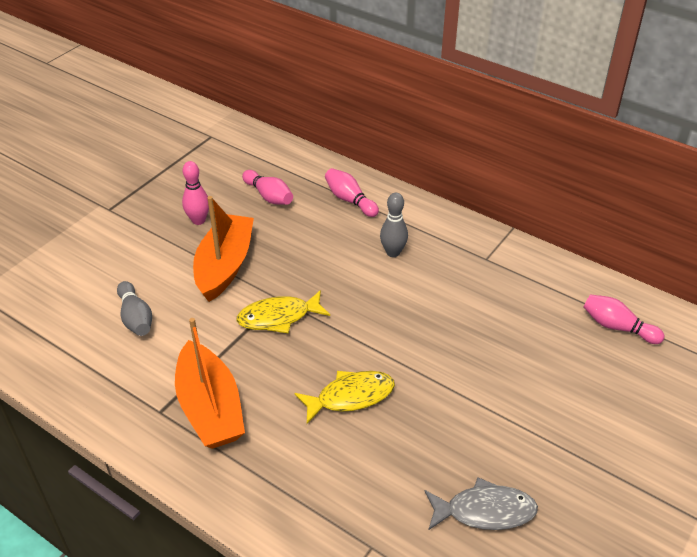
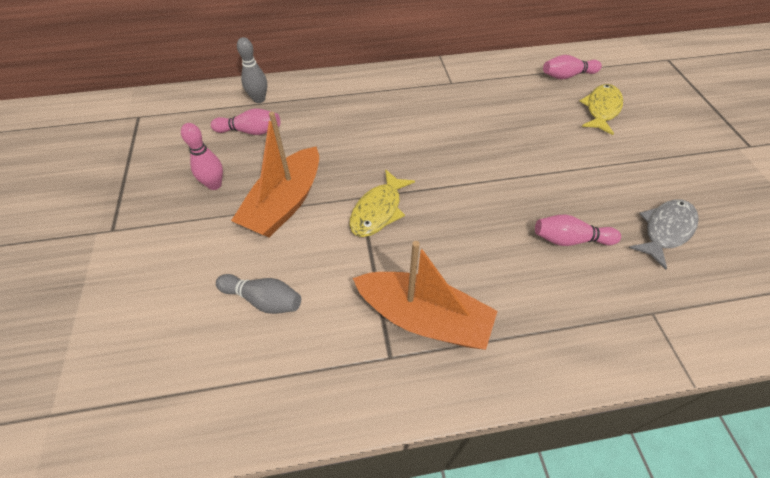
camera: 45 degrees left, 10 degrees up
(225, 266) = (285, 203): orange boat -> orange boat turned 120 degrees counterclockwise
(350, 200) = (316, 98): pink bowling pin -> pink bowling pin (570, 239)
(350, 397) = (500, 226): yellow fish -> yellow fish (601, 109)
(393, 252) = (392, 114): grey bowling pin -> grey bowling pin (259, 99)

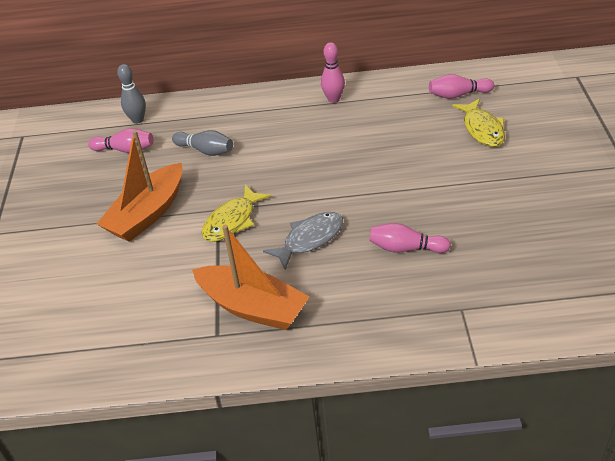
camera: 10 degrees right, 10 degrees down
(214, 185) = (86, 197): pink bowling pin -> pink bowling pin (333, 99)
(263, 300) = (117, 290): grey bowling pin -> grey bowling pin (205, 150)
(601, 109) = (482, 129): yellow fish -> yellow fish turned 135 degrees clockwise
(665, 230) = (502, 242): grey fish -> grey fish (310, 239)

